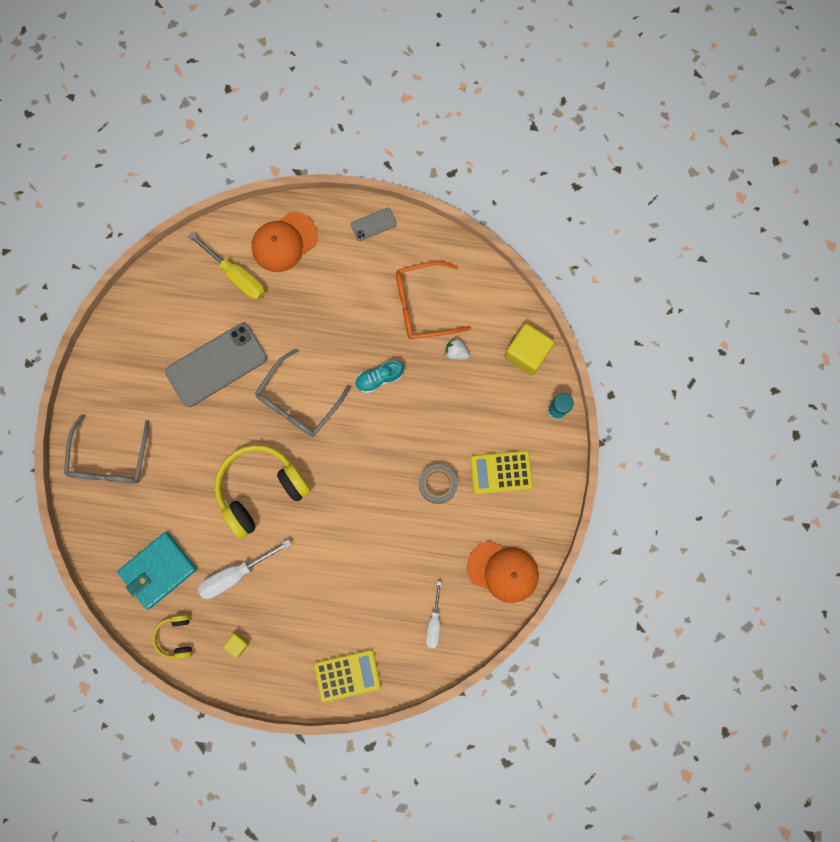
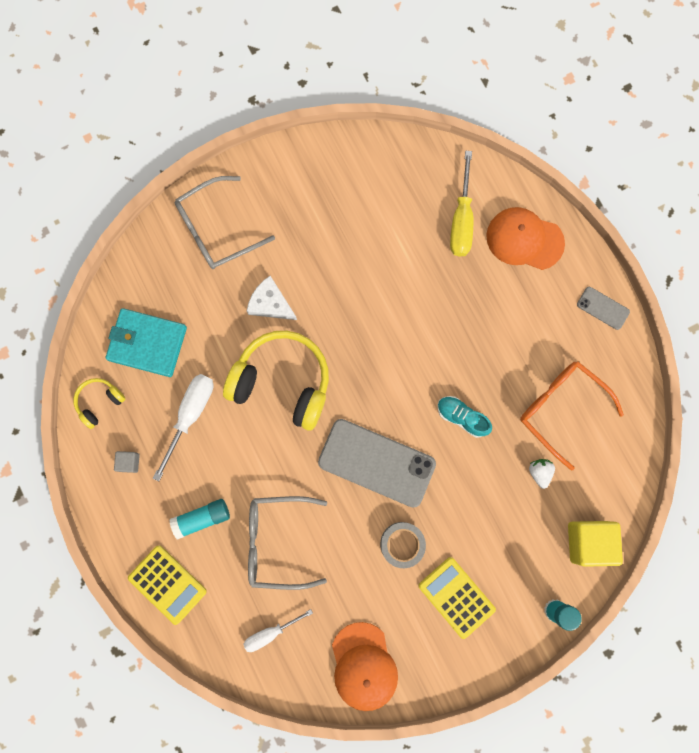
camera: 55 degrees right, 0 degrees up
(196, 458) = (270, 303): none -> white cheese
(216, 365) = (367, 261): grey phone -> grey phone (376, 463)
(235, 574) = (190, 415): white screwdriver -> white screwdriver turned 90 degrees clockwise
(238, 644) = (129, 462): yellow cube -> grey cube
(299, 400) = (388, 358): grey glasses -> grey glasses (278, 541)
(317, 617) = (202, 518): none -> turquoise glue stick

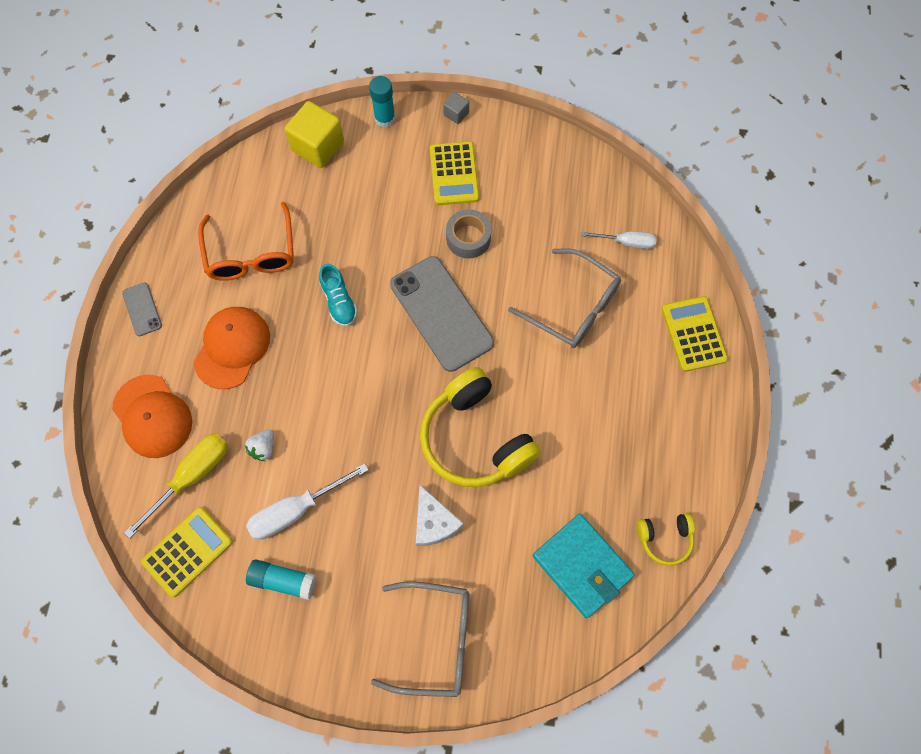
camera: 145 degrees left, 10 degrees down
(129, 462) = (668, 461): grey cube -> grey cube (456, 114)
(190, 415) = (582, 466): white screwdriver -> white screwdriver (296, 510)
(202, 518) = (628, 368): turquoise glue stick -> turquoise glue stick (283, 580)
(364, 666) = (565, 173): orange cap -> orange cap (232, 347)
(422, 172) = (187, 551): none -> yellow calculator
(539, 472) = (312, 218): white strawberry -> white strawberry (263, 448)

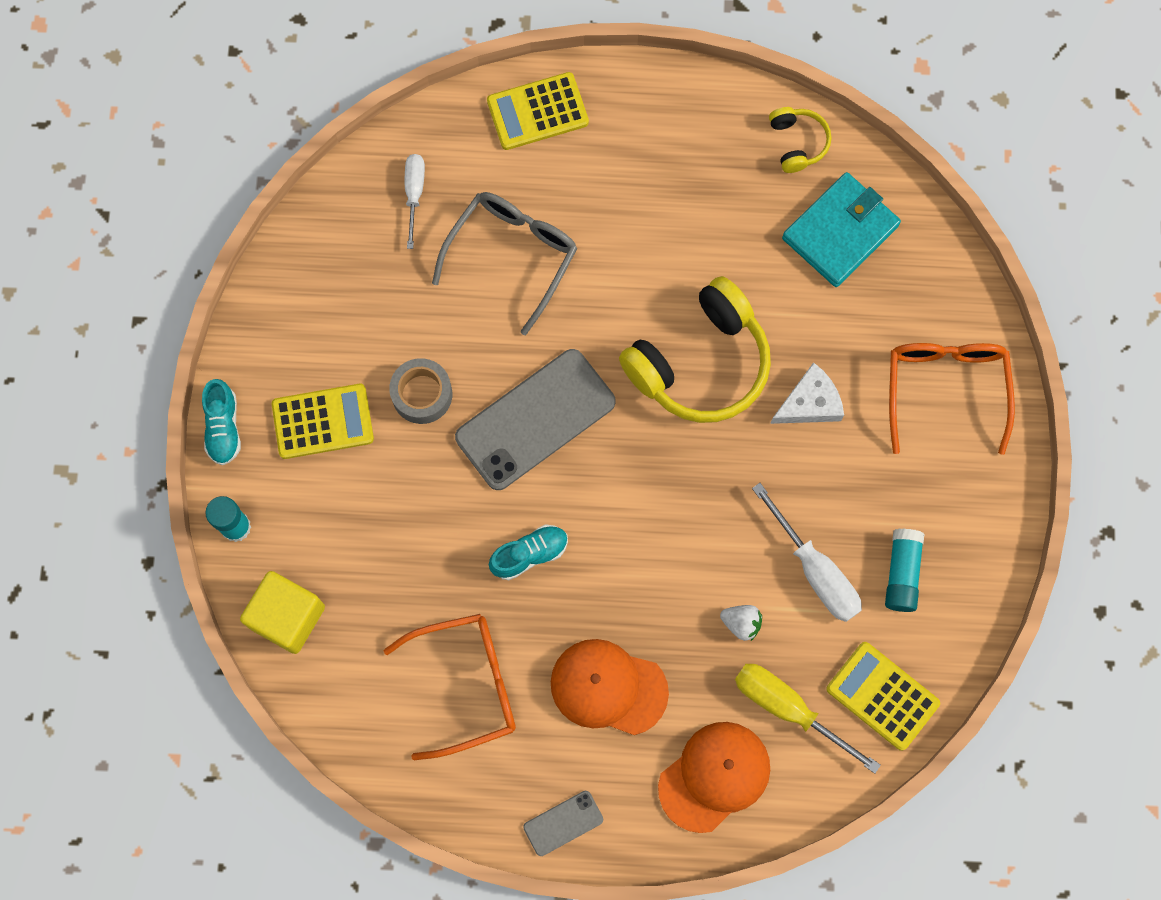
camera: 95 degrees left, 5 degrees up
(433, 639) = (945, 391): grey glasses -> orange glasses
(456, 114) = (223, 427): grey cube -> turquoise shoe

